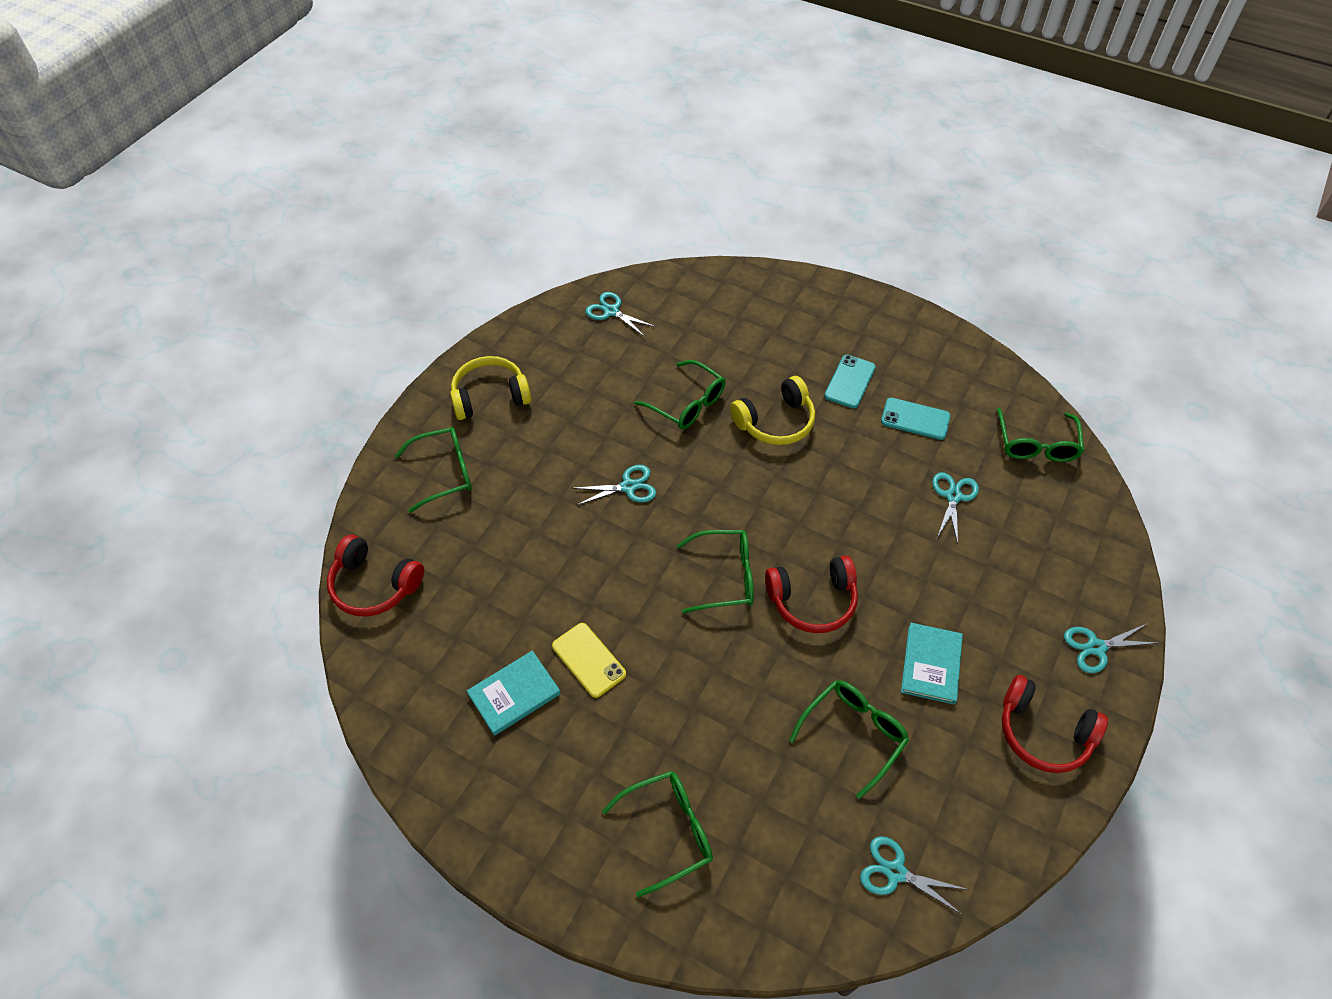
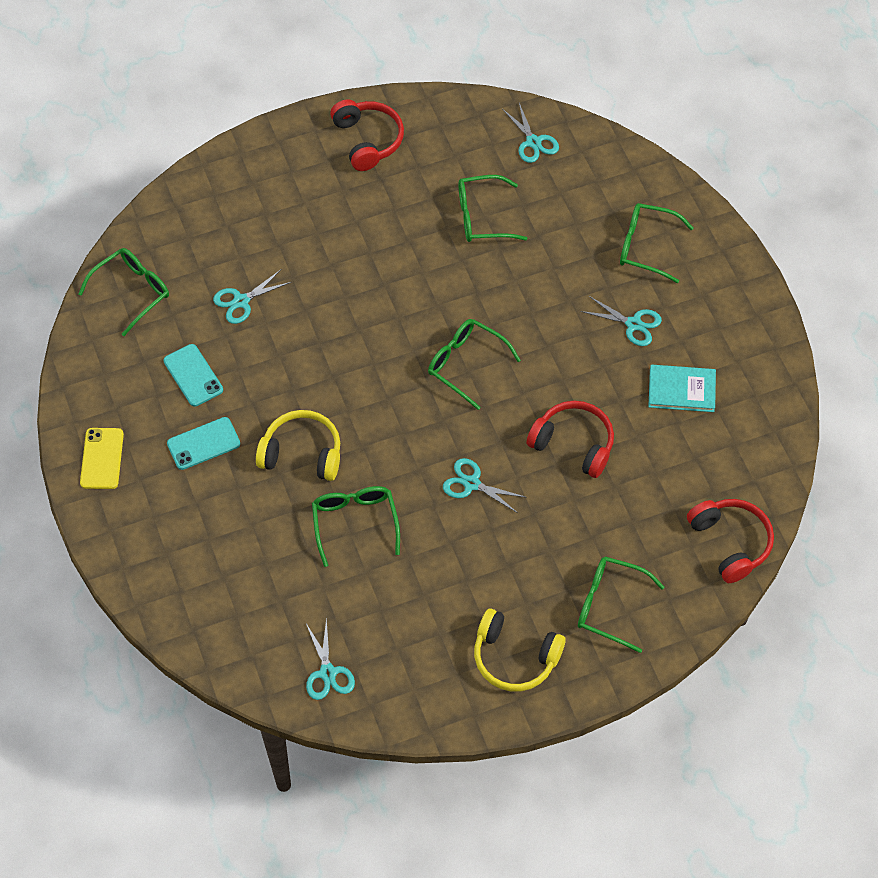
camera: 140 degrees left, 5 degrees up
(588, 660) = (612, 376): yellow phone -> yellow phone (102, 458)
(812, 600) = (422, 306): red headphones -> red headphones (573, 444)
(931, 664) = (390, 217): turquoise book -> none
(1096, 647) = (275, 155): turquoise scissors -> turquoise scissors (633, 324)

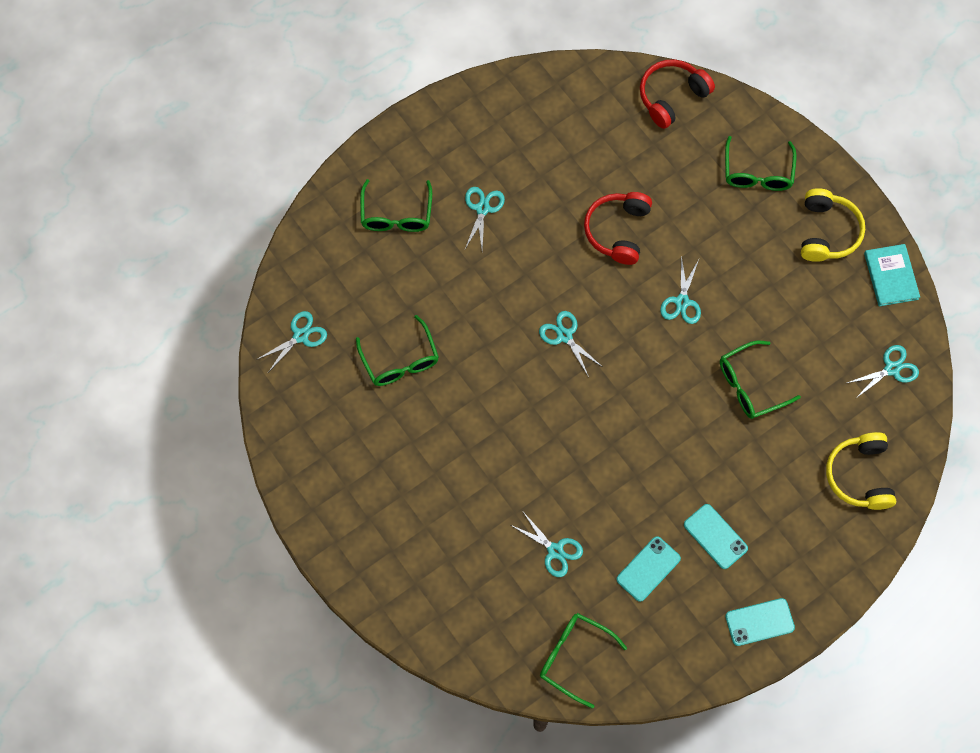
camera: 105 degrees left, 10 degrees up
(102, 458) = (759, 622): yellow phone -> turquoise phone
(302, 454) = (698, 448): yellow headphones -> yellow headphones (860, 475)
(367, 140) = (336, 488): red headphones -> none
(465, 364) = (564, 336): green glasses -> turquoise scissors
(681, 390) = (538, 158): turquoise book -> turquoise book (891, 276)

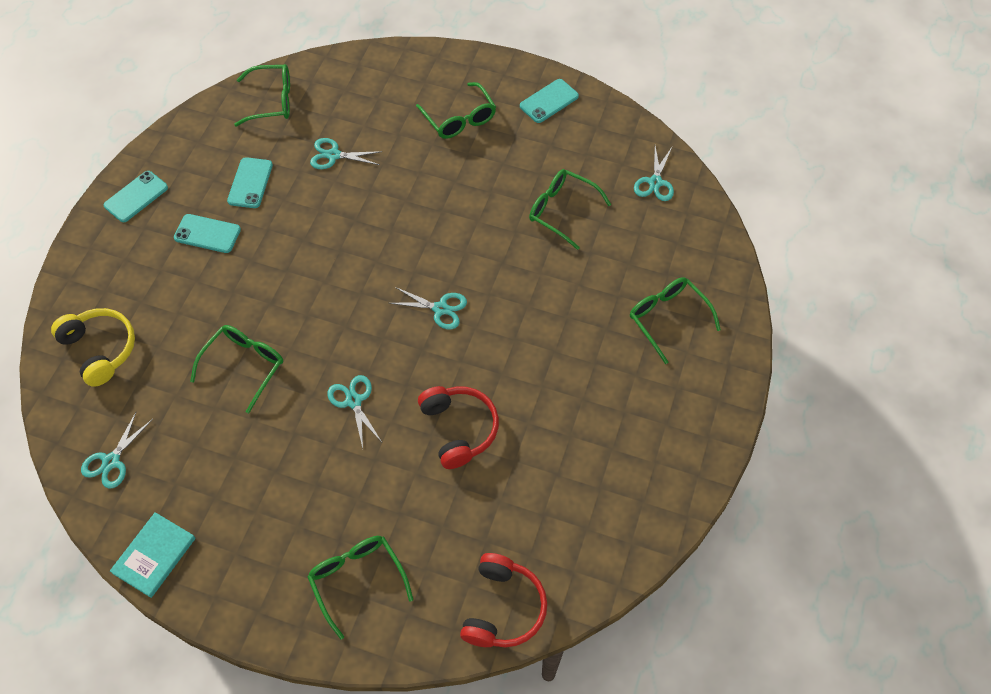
camera: 145 degrees right, 10 degrees down
(319, 481) = (549, 101): none -> turquoise phone
(414, 515) = (459, 119): none -> green glasses
(482, 209) = (598, 371): turquoise scissors -> none
(827, 232) = (247, 561): yellow headphones -> none
(891, 276) = (154, 555): turquoise book -> turquoise book turned 75 degrees clockwise

